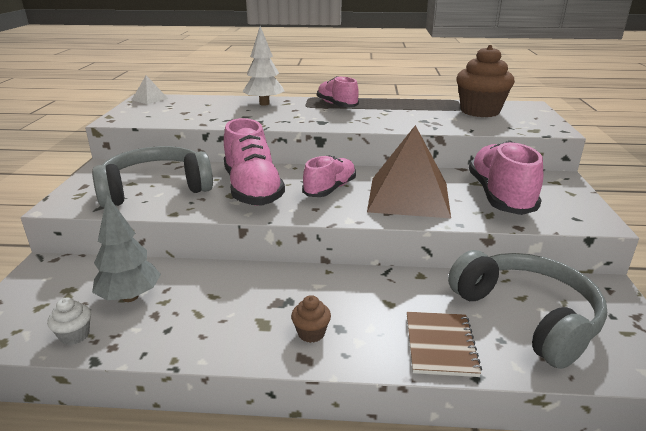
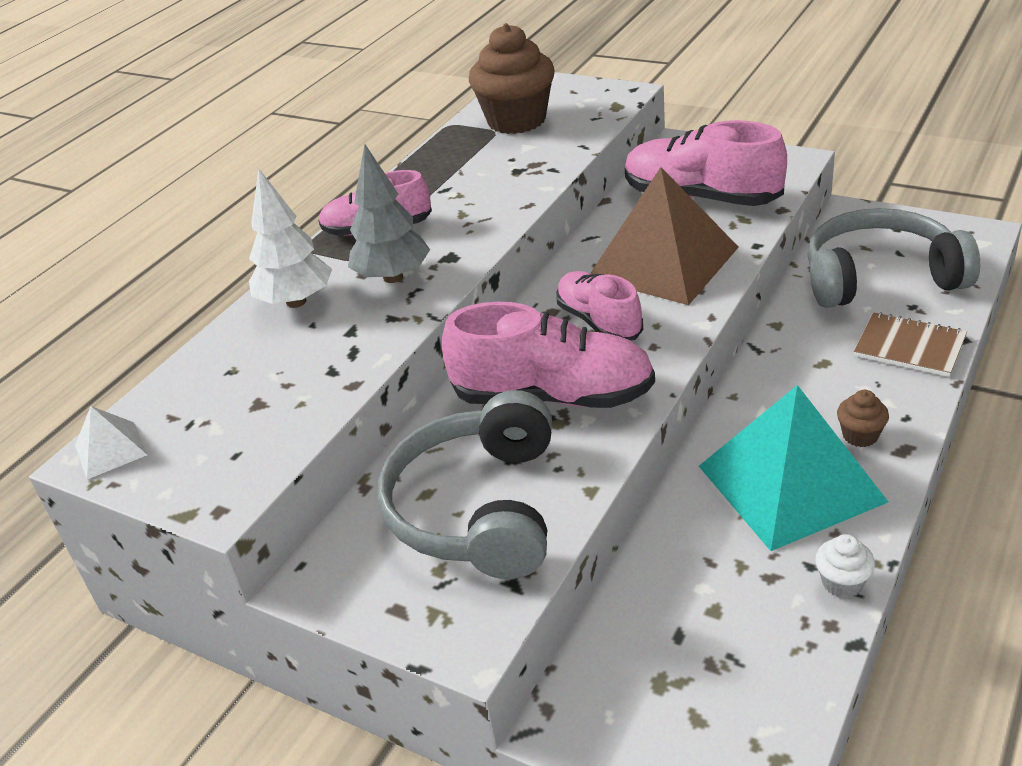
camera: 60 degrees left, 10 degrees up
(75, 335) = (791, 668): white cupcake -> white cupcake (842, 583)
(130, 297) = (714, 603): grey tree -> grey tree (393, 277)
(247, 309) = (790, 483): none -> turquoise pyramid

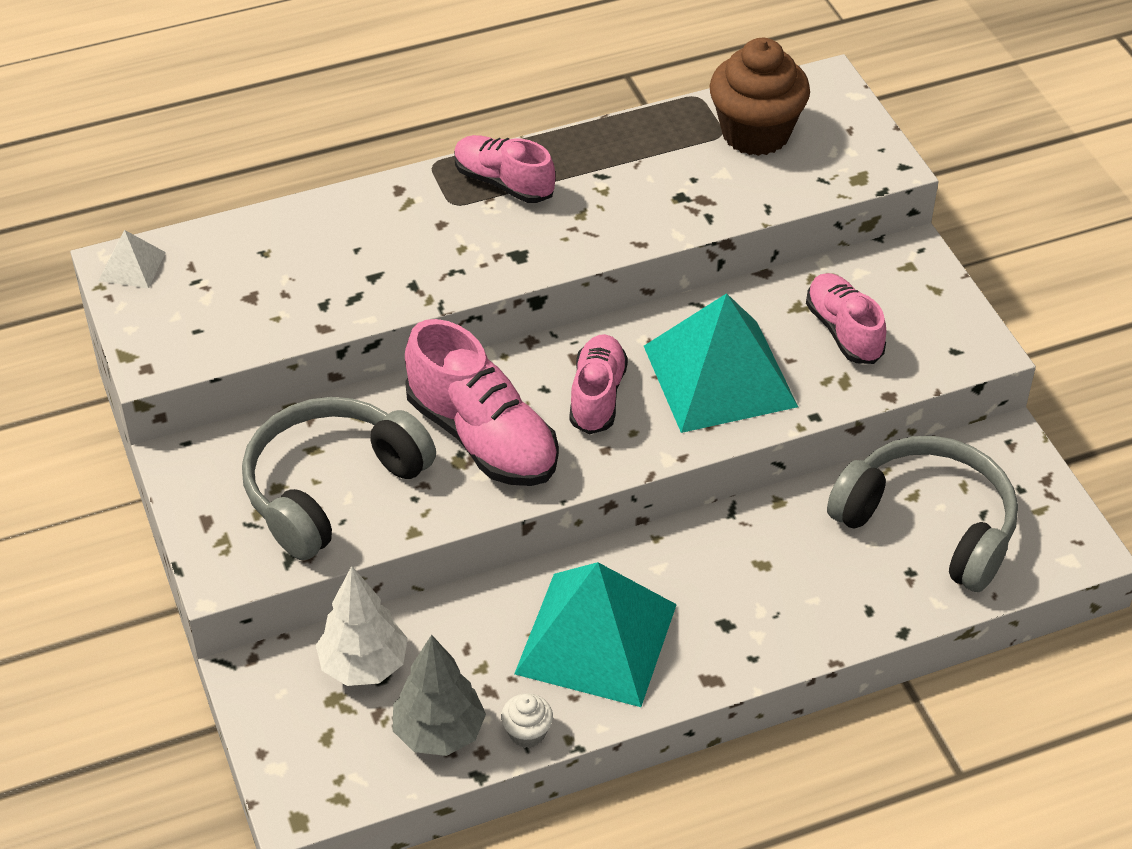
camera: 35 degrees right, 10 degrees up
(296, 302) = (369, 217): white tree -> white tree (363, 665)
(393, 277) = (457, 245): grey tree -> grey tree (439, 733)
(663, 262) = (719, 376): brown pyramid -> turquoise pyramid
(701, 197) = (843, 331): pink shoe -> pink shoe, size x0.64
(860, 436) = (697, 644): brown cupcake -> none
(909, 347) = (848, 605): brown notebook -> none

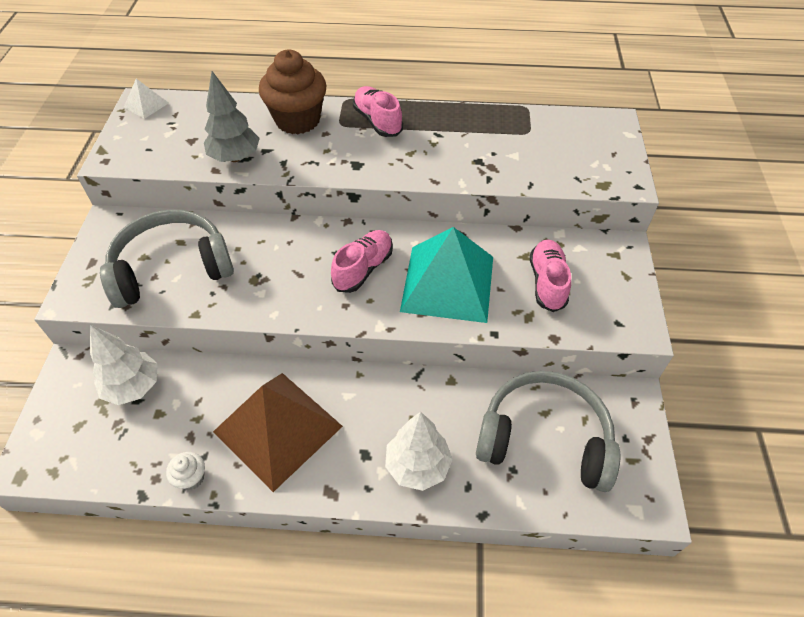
camera: 25 degrees right, 5 degrees up
(439, 733) = (141, 453): grey tree -> grey tree (235, 157)
(482, 437) = (278, 270): pink shoe -> none
(596, 638) = (278, 428): turquoise pyramid -> brown pyramid
(755, 133) = (550, 138): brown cupcake -> brown cupcake (297, 120)
(797, 611) = (417, 466): none -> white tree
(928, 524) = (544, 438): grey headphones -> grey headphones turned 45 degrees counterclockwise

